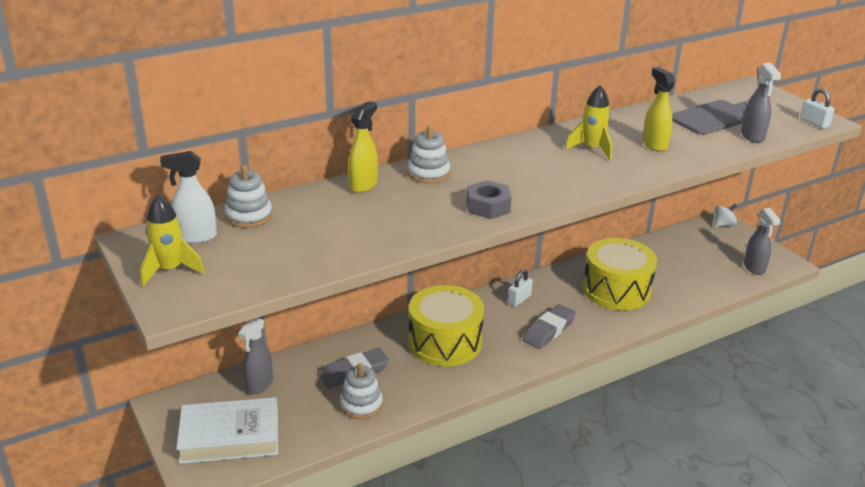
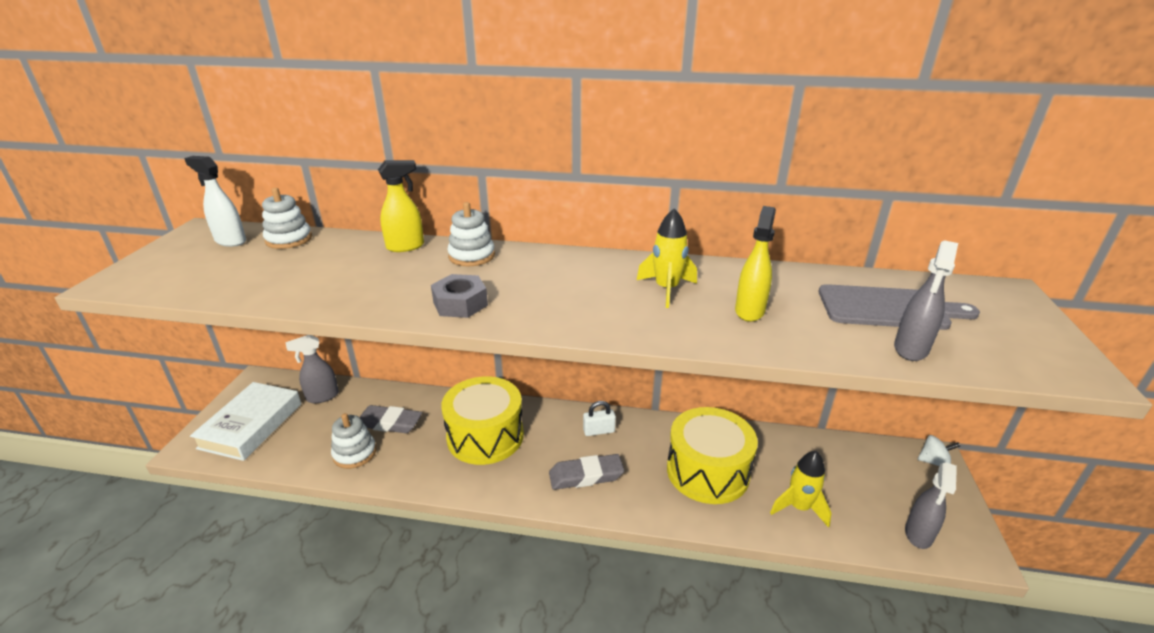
camera: 40 degrees right, 0 degrees up
(170, 270) = (168, 257): yellow rocket -> yellow rocket (799, 507)
(230, 436) = (251, 425): white book -> white book turned 75 degrees clockwise
(814, 123) = (1053, 368): white padlock -> none

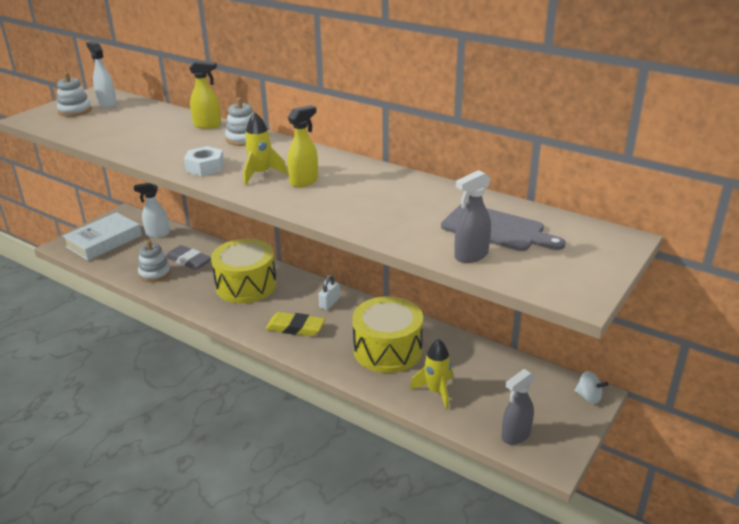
camera: 25 degrees right, 0 degrees up
(289, 239) = (141, 108): white stacking toy -> white stacking toy (75, 110)
(322, 397) = (157, 234): grey spray bottle -> white spray bottle
(460, 304) = (205, 167): grey nut -> white nut
(586, 476) = (295, 328): grey eraser -> yellow eraser
(599, 431) = (329, 303): white padlock -> white padlock turned 75 degrees counterclockwise
(666, 289) = (349, 185): yellow rocket -> yellow rocket (261, 174)
(749, 311) = (389, 209): yellow spray bottle -> yellow spray bottle (304, 181)

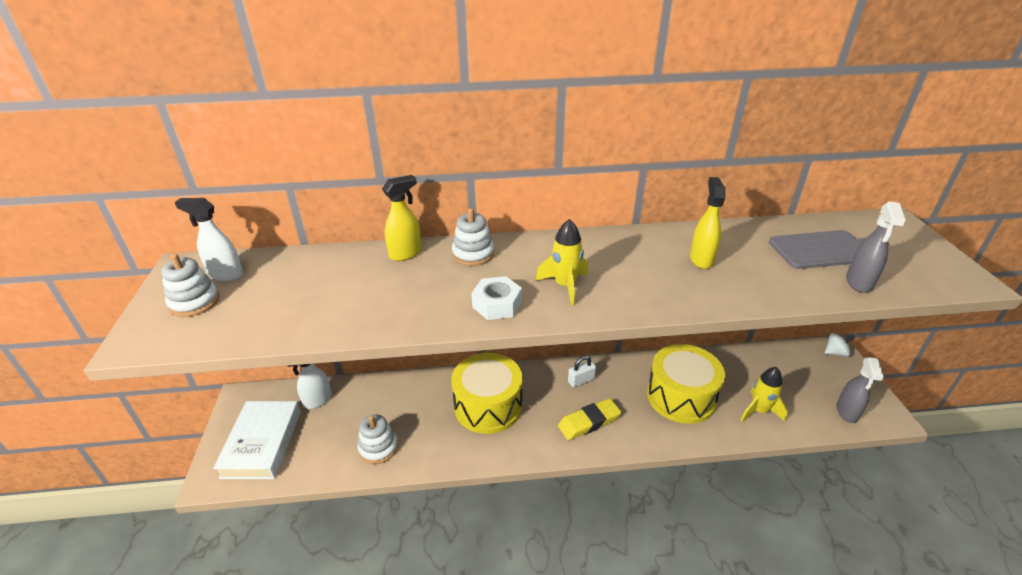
camera: 40 degrees left, 5 degrees up
(188, 261) = (395, 412): grey eraser -> none
(304, 181) = (616, 275): yellow spray bottle -> yellow spray bottle (701, 259)
(329, 303) = (581, 380): white padlock -> white padlock turned 75 degrees clockwise

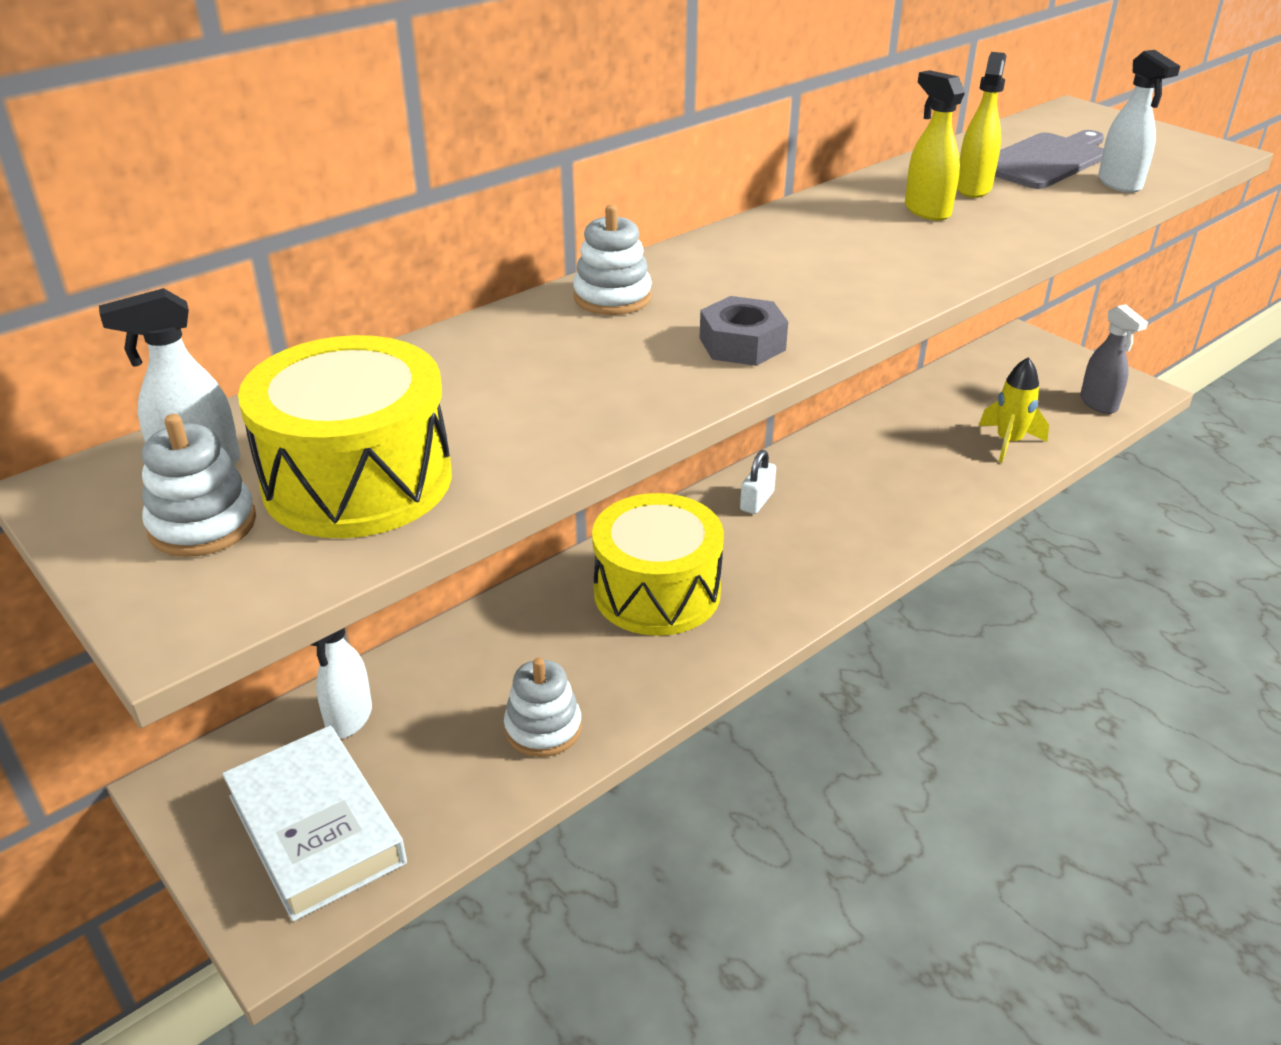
camera: 35 degrees left, 0 degrees up
(406, 254) = (501, 330): yellow spray bottle -> yellow spray bottle (973, 188)
(497, 304) = (742, 344): white nut -> grey nut
(565, 286) = (802, 292): yellow rocket -> none
(589, 422) = (821, 547): yellow eraser -> none
(681, 396) = (905, 465): yellow drum -> yellow drum (358, 480)
(835, 352) = (1028, 342): white spinning top -> none
(859, 283) = (1120, 184): grey spray bottle -> white spray bottle

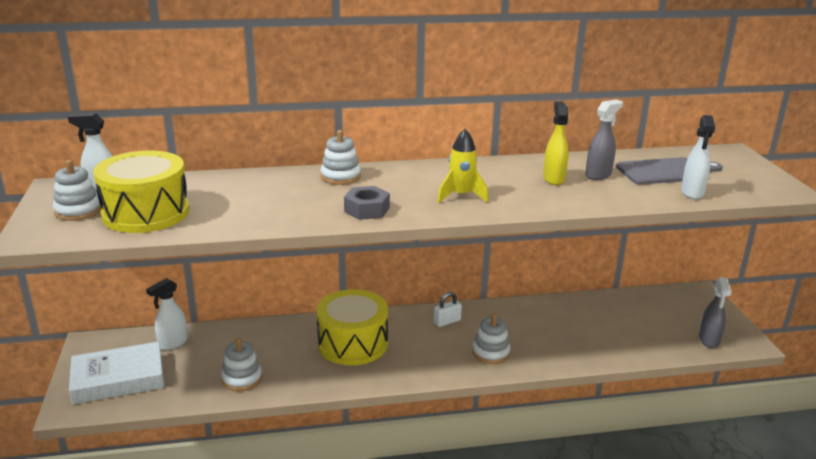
camera: 30 degrees right, 10 degrees down
(316, 829) = (118, 379): white book -> white book turned 75 degrees clockwise
(865, 526) = (491, 353): none -> white stacking toy
(973, 188) = (598, 175): yellow spray bottle -> grey spray bottle
(1008, 442) = (624, 341): yellow rocket -> yellow rocket (461, 196)

